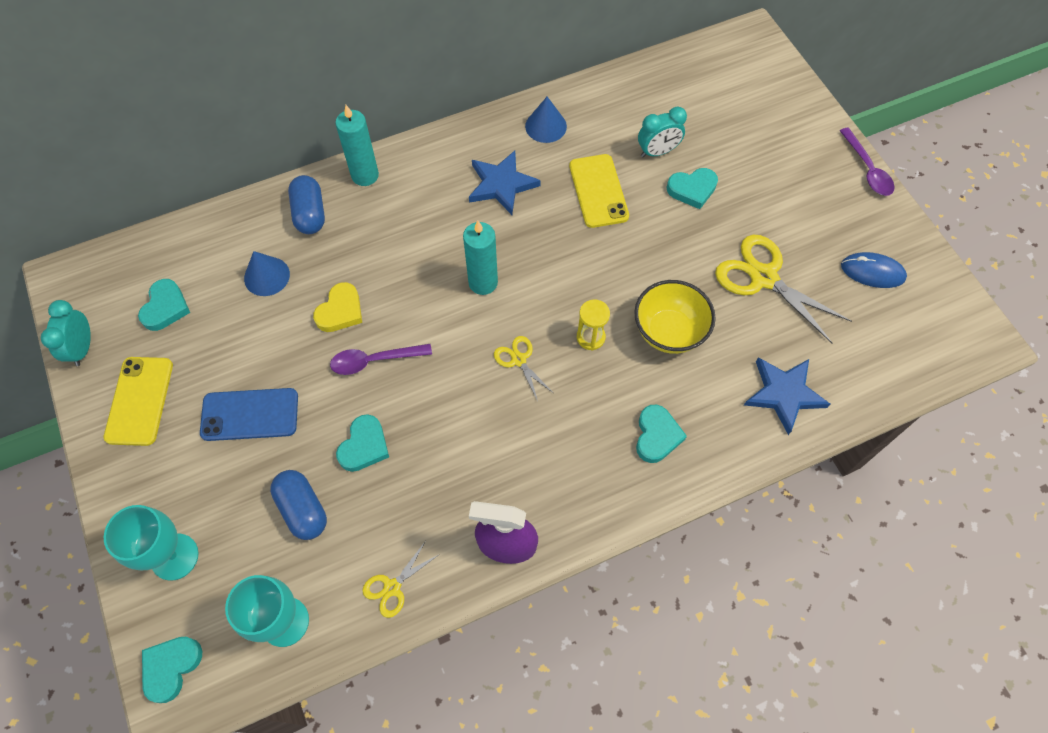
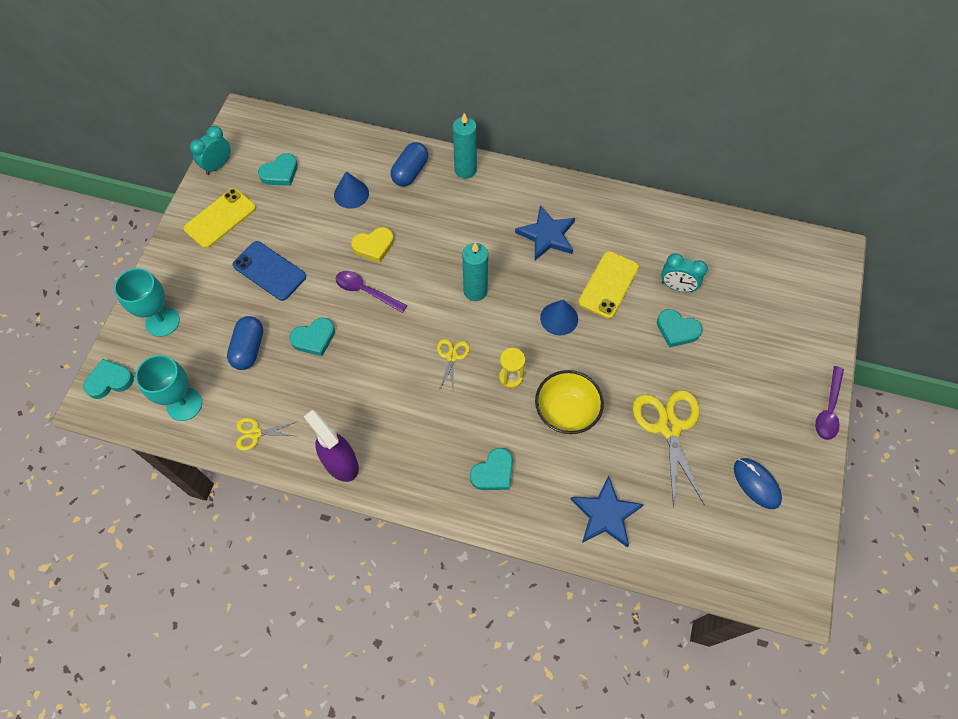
camera: 40 degrees right, 0 degrees up
(546, 126) = (614, 216): blue cone -> blue cone (559, 318)

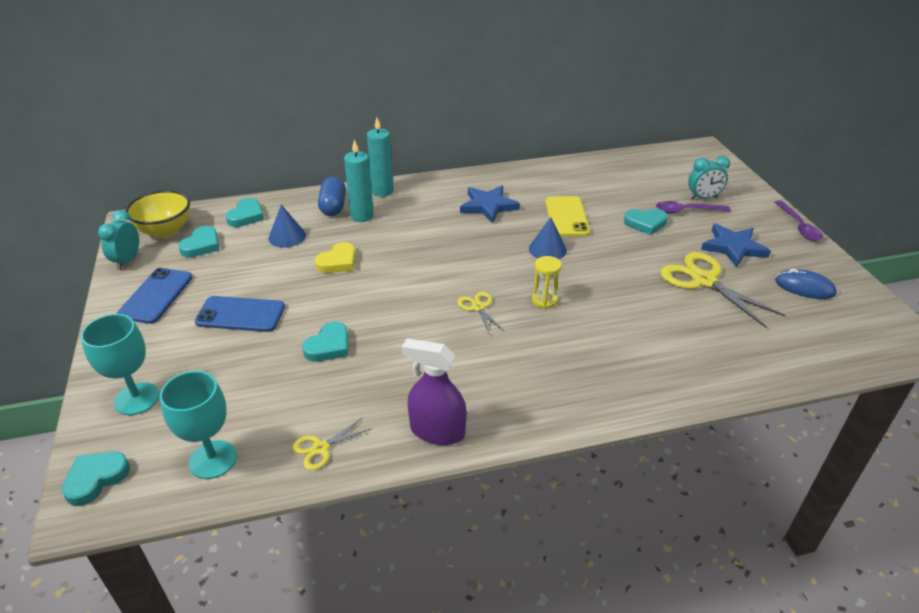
camera: 30 degrees left, 25 degrees down
(220, 218) = (156, 296): yellow phone -> blue phone
(249, 348) = (260, 381): blue capsule -> none
(365, 291) = (355, 294): purple spoon -> purple spoon (686, 211)
(475, 291) = (459, 258): turquoise candle -> turquoise candle (362, 216)
(493, 472) = (594, 372): turquoise heart -> turquoise heart (246, 216)
(566, 413) = (614, 305): yellow bowl -> yellow bowl (165, 231)
(605, 514) = (718, 357): blue star -> blue star (733, 247)
(677, 287) = (619, 200): turquoise clock -> turquoise clock (703, 198)

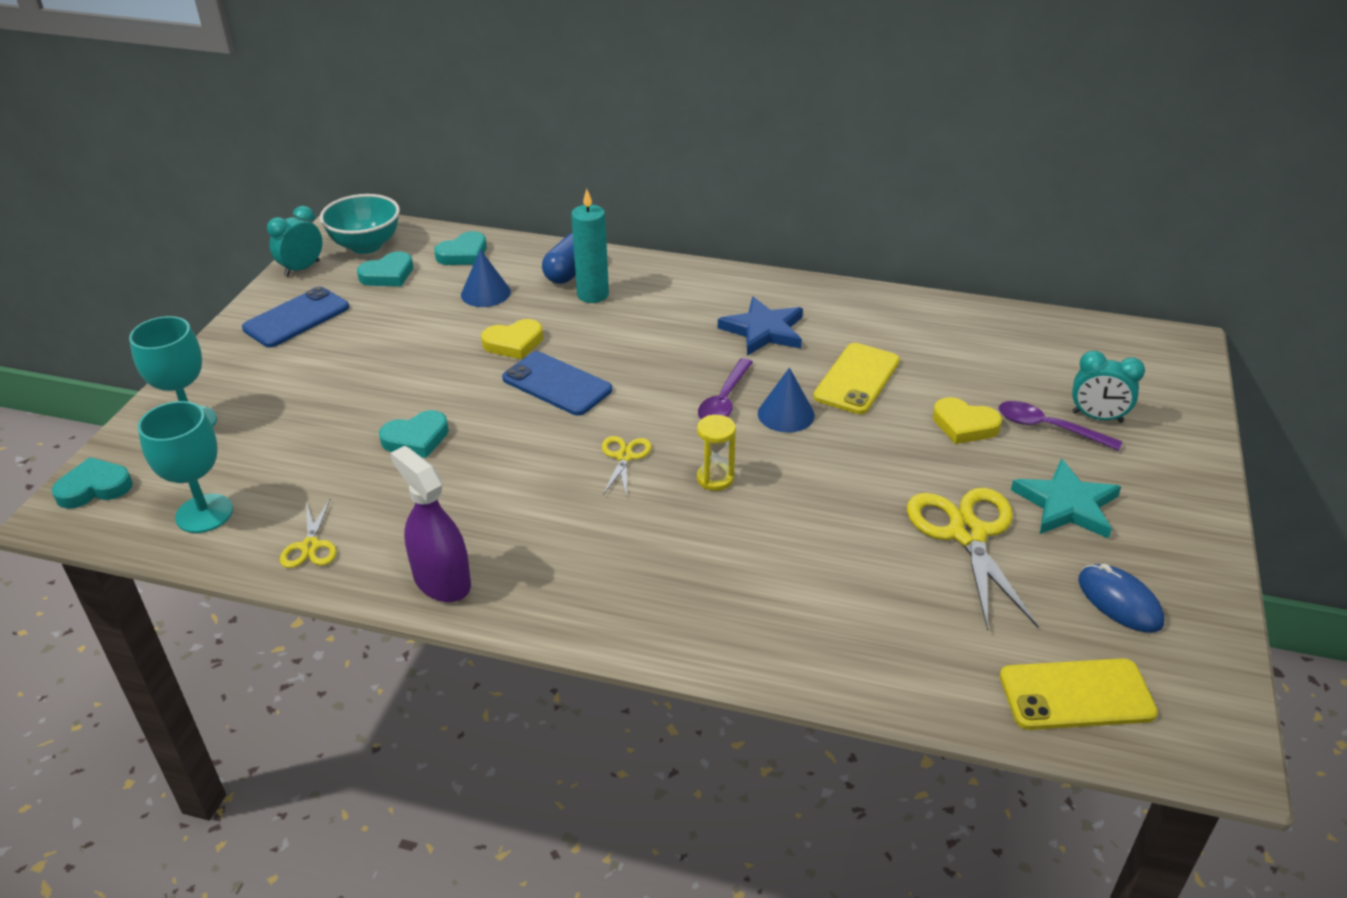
camera: 30 degrees right, 0 degrees up
(165, 231) = (366, 245): yellow bowl -> turquoise bowl
(240, 314) = (359, 369): blue phone -> blue phone (557, 384)
(320, 448) = (310, 546): yellow scissors -> yellow scissors turned 90 degrees counterclockwise
(382, 191) = (647, 270): turquoise candle -> none
(645, 223) = (964, 425): turquoise heart -> yellow heart
(733, 247) = (1066, 504): blue star -> turquoise star
(799, 227) = (1215, 512): purple spoon -> purple spoon (724, 400)
(833, 343) = (1076, 695): none -> yellow phone

